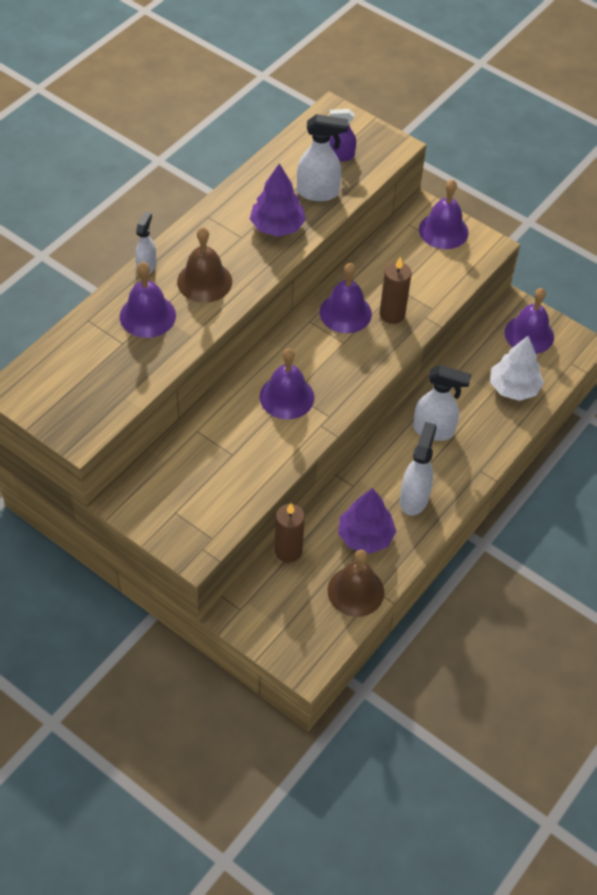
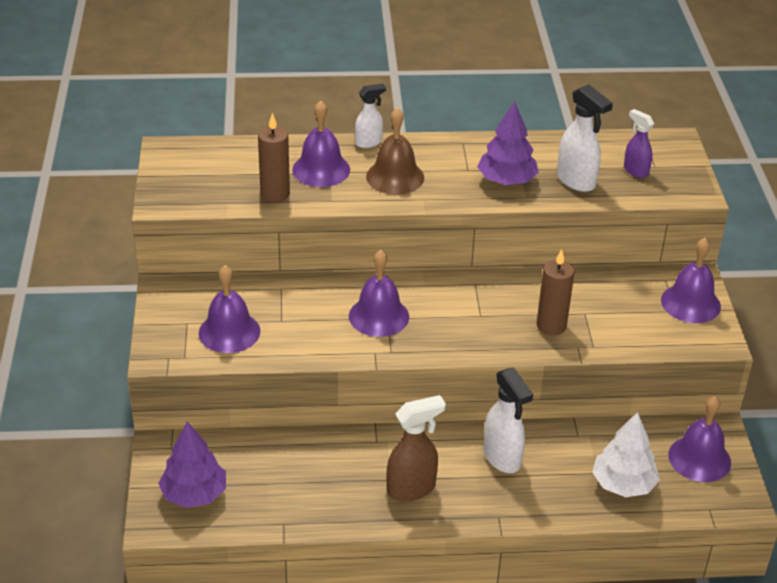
camera: 50 degrees right, 15 degrees down
(288, 551) = (261, 441): brown candle -> brown candle (275, 194)
(345, 313) = (513, 298): purple bell -> purple bell (229, 332)
(355, 591) = (268, 509): brown bell -> none
(365, 536) = (333, 481): purple tree -> purple tree (194, 494)
(414, 498) = (412, 489): white spray bottle -> brown spray bottle

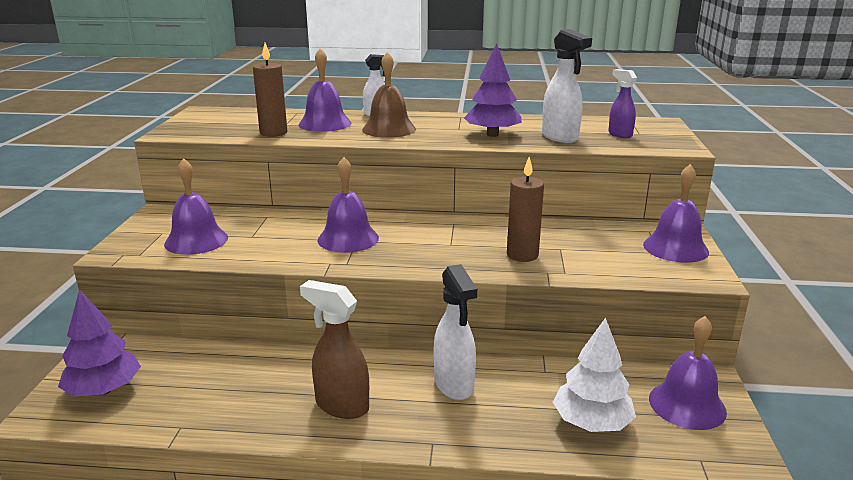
camera: 10 degrees right, 15 degrees down
(412, 489) = (341, 405): brown spray bottle -> brown spray bottle turned 135 degrees counterclockwise

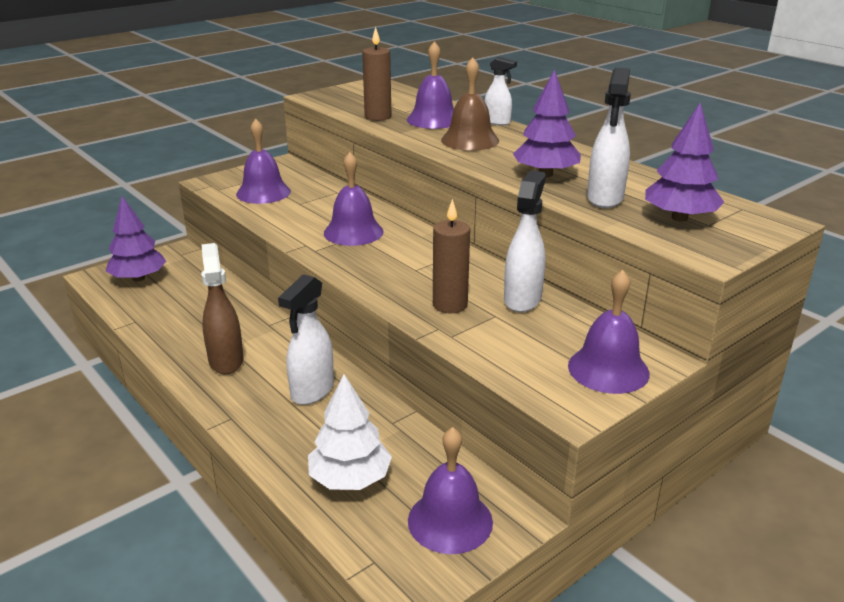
camera: 45 degrees right, 5 degrees up
(553, 232) = (522, 299): none -> white spray bottle
(619, 134) = (679, 218): purple spray bottle -> purple tree

